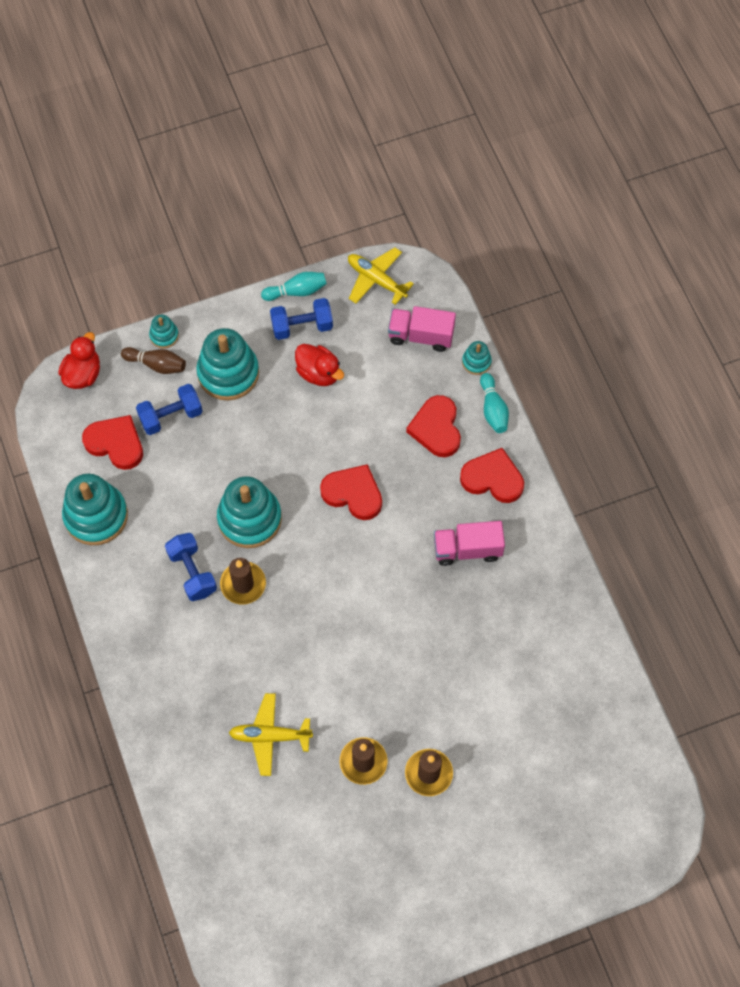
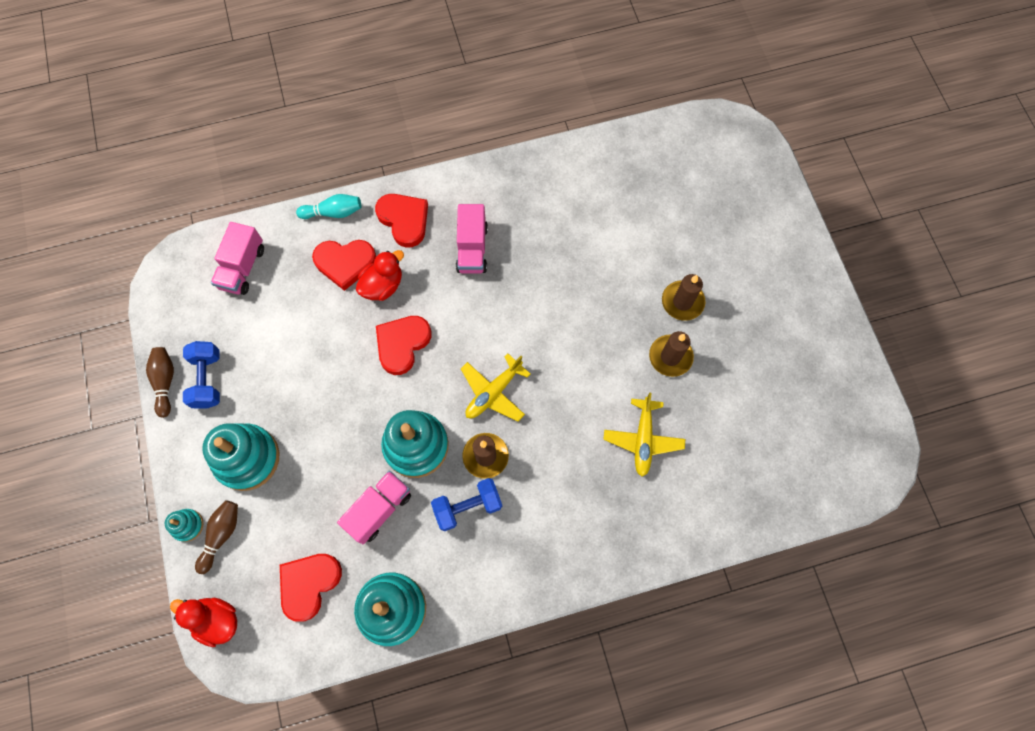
camera: 85 degrees left, 5 degrees up
(171, 416) = (286, 522): blue dumbbell -> none
(186, 493) = (379, 509): none -> pink truck
(296, 291) = (165, 382): turquoise bowling pin -> brown bowling pin
(319, 373) = (265, 367): red duck -> red duck (383, 285)
(376, 280) = (170, 303): yellow plane -> yellow plane (493, 392)
(476, 362) = (281, 221): turquoise stacking toy -> none
(493, 478) = (404, 220): red heart -> red heart turned 120 degrees clockwise

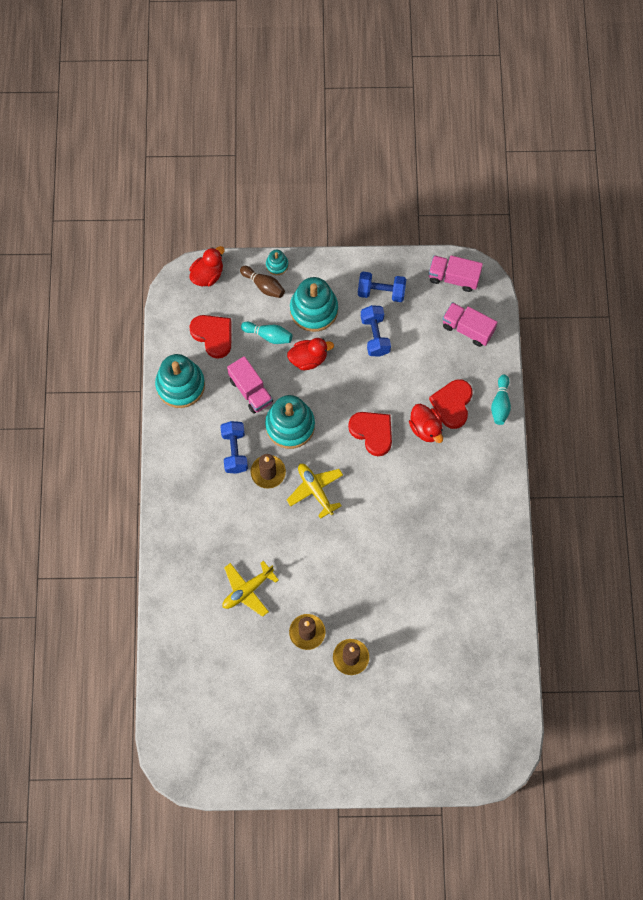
camera: 105 degrees right, 0 degrees up
(165, 382) = (387, 263): brown bowling pin -> none
(271, 372) = (375, 335): none -> blue dumbbell
(295, 508) = (268, 335): none -> turquoise bowling pin
(319, 447) = (308, 359): none -> red duck
(404, 220) = (480, 457): red heart -> none
(472, 248) = (441, 503): pink truck -> pink truck (453, 278)
(643, 439) = (247, 590): yellow plane -> yellow plane turned 60 degrees counterclockwise

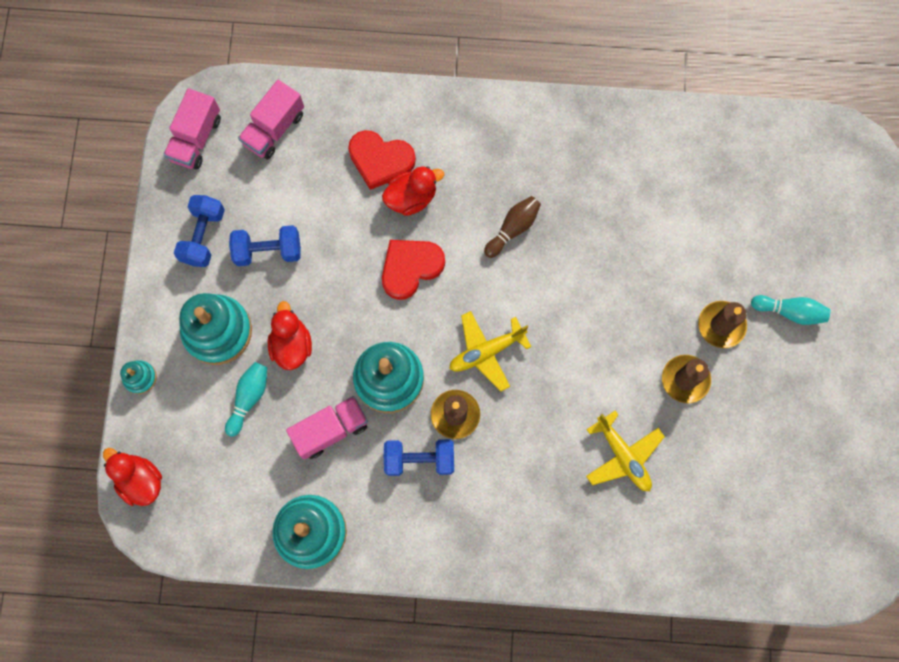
camera: 85 degrees left, 5 degrees up
(213, 335) = (239, 478): red heart -> none
(263, 285) = (169, 399): brown bowling pin -> brown bowling pin (513, 229)
(500, 404) = (386, 100): turquoise bowling pin -> turquoise bowling pin (789, 312)

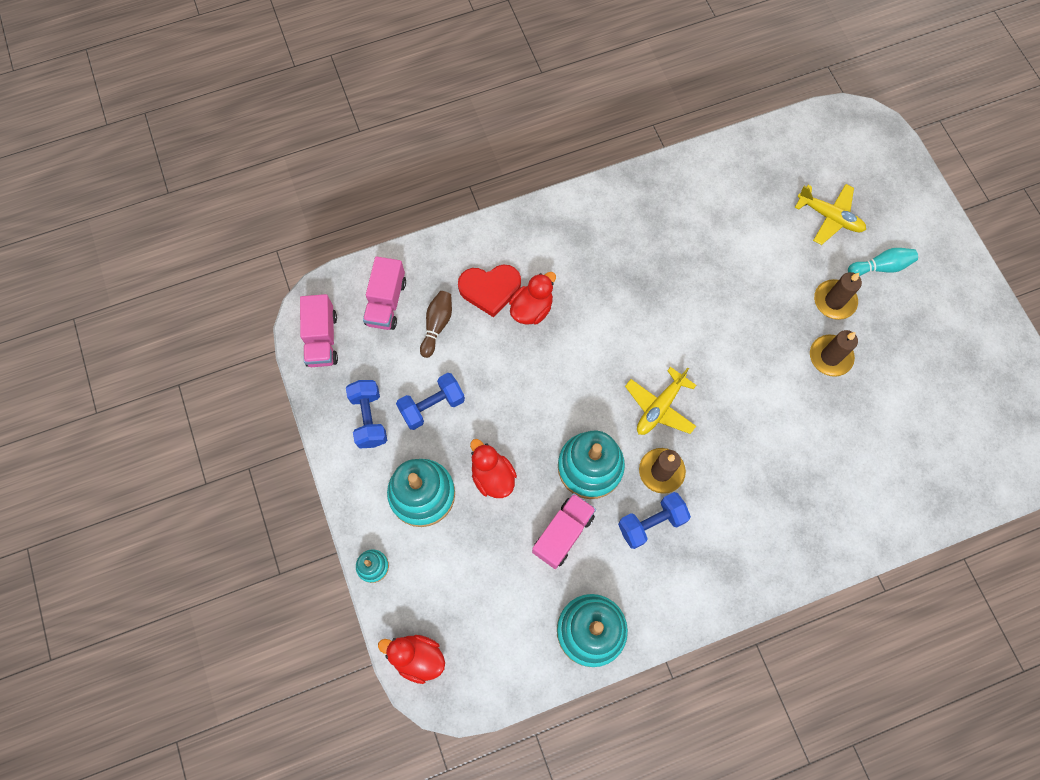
camera: 25 degrees left, 5 degrees down
(249, 398) = (478, 539): turquoise bowling pin -> none
(410, 268) = (560, 366): red heart -> none
(513, 229) = (628, 297): brown bowling pin -> brown bowling pin (437, 325)
(623, 456) = (815, 441): yellow plane -> yellow plane (829, 217)

